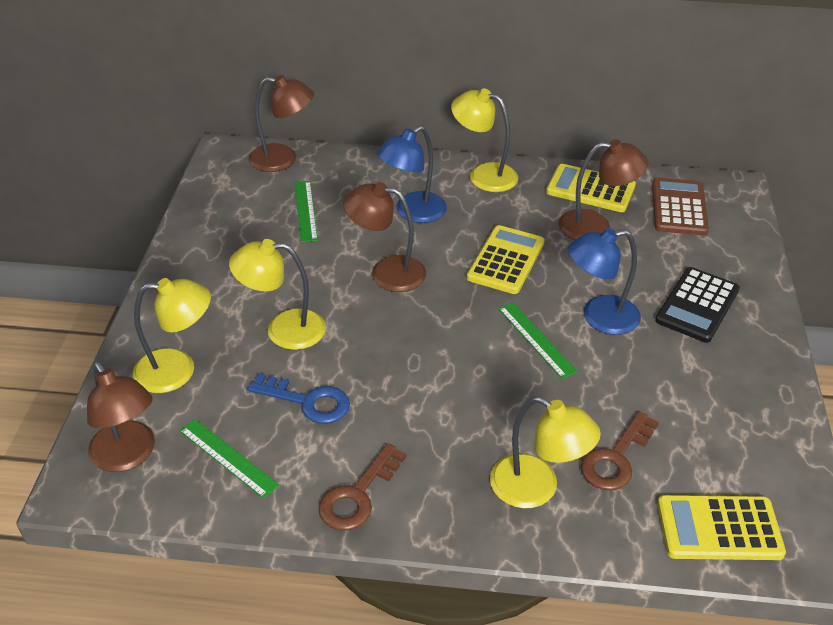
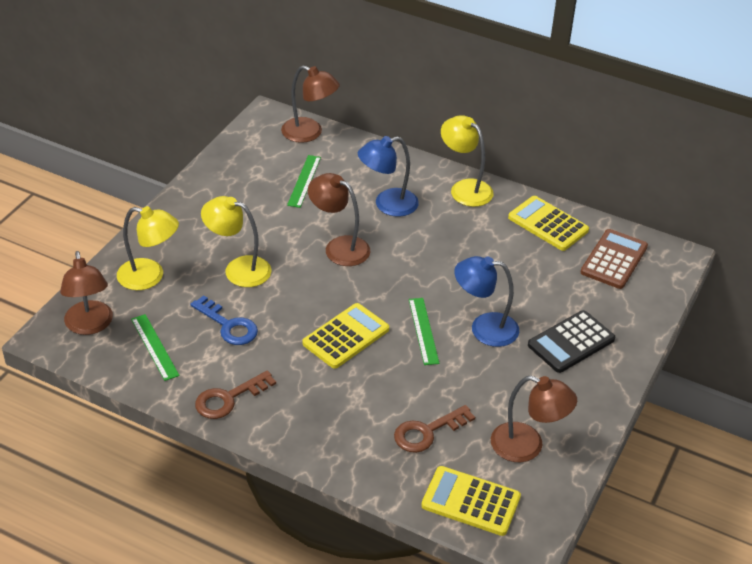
camera: 20 degrees right, 0 degrees up
(506, 260) = (438, 263): yellow calculator -> yellow calculator (346, 336)
(536, 488) = (356, 433): yellow lamp -> none
(595, 226) = (531, 256): brown lamp -> brown lamp (527, 446)

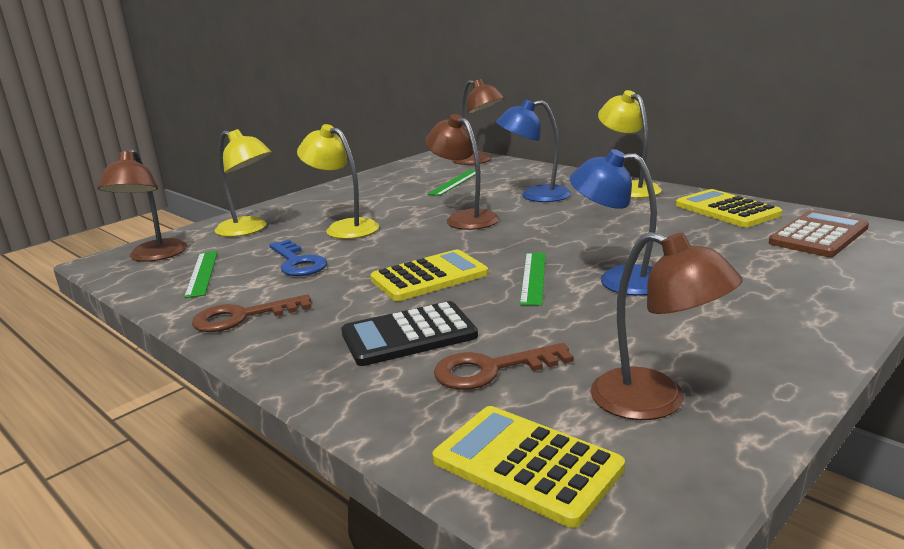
camera: 20 degrees right, 20 degrees down
(571, 342) = (749, 298): black calculator -> black calculator (409, 335)

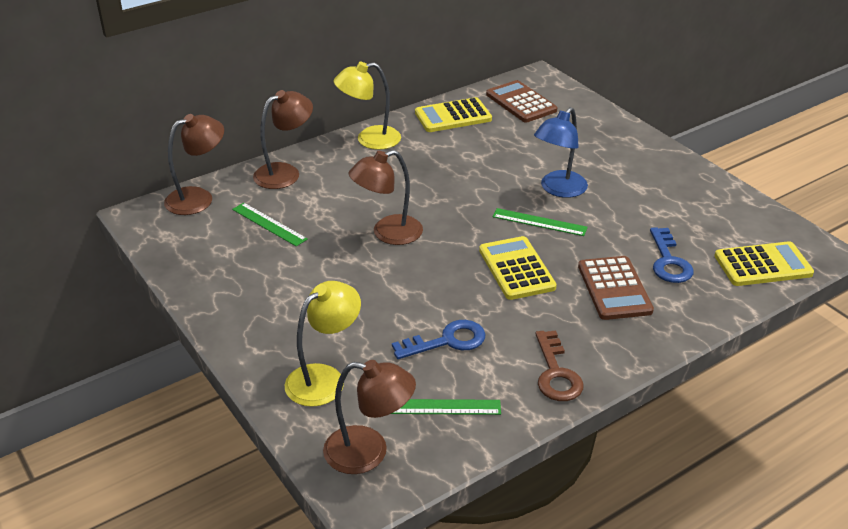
camera: 80 degrees left, 15 degrees up
(344, 228) = (366, 308): yellow lamp -> none
(409, 335) = (614, 289): black calculator -> brown calculator
(491, 369) = (669, 261): brown key -> blue key
(526, 464) = (763, 265): yellow calculator -> yellow calculator turned 150 degrees counterclockwise
(535, 196) = (352, 187): blue lamp -> none
(656, 401) = (712, 215): brown lamp -> brown lamp (285, 173)

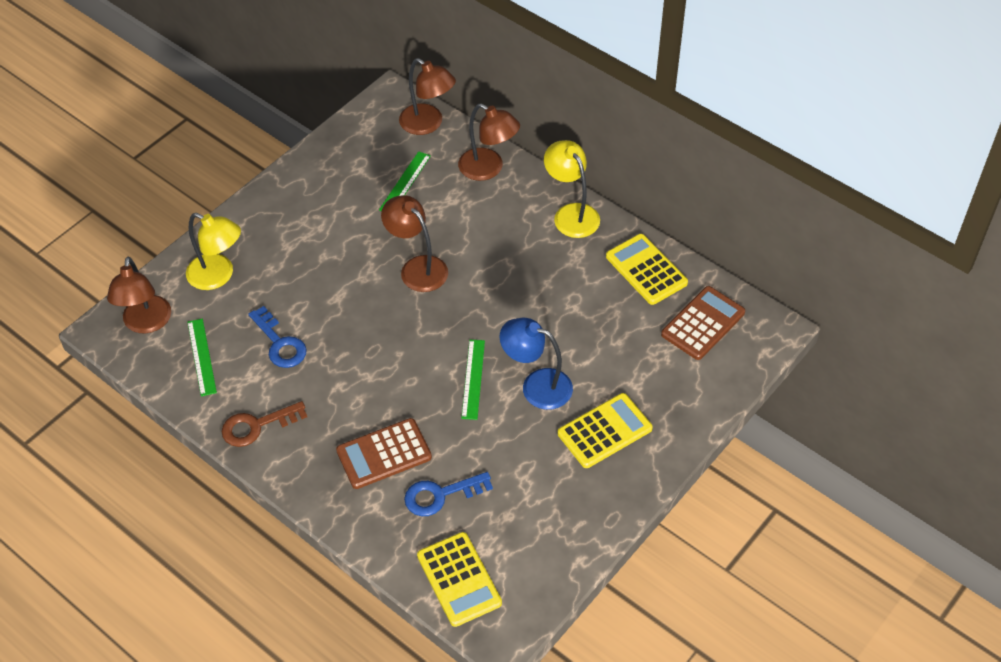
camera: 75 degrees right, 15 degrees up
(516, 269) = (392, 373): yellow calculator -> yellow calculator (604, 431)

